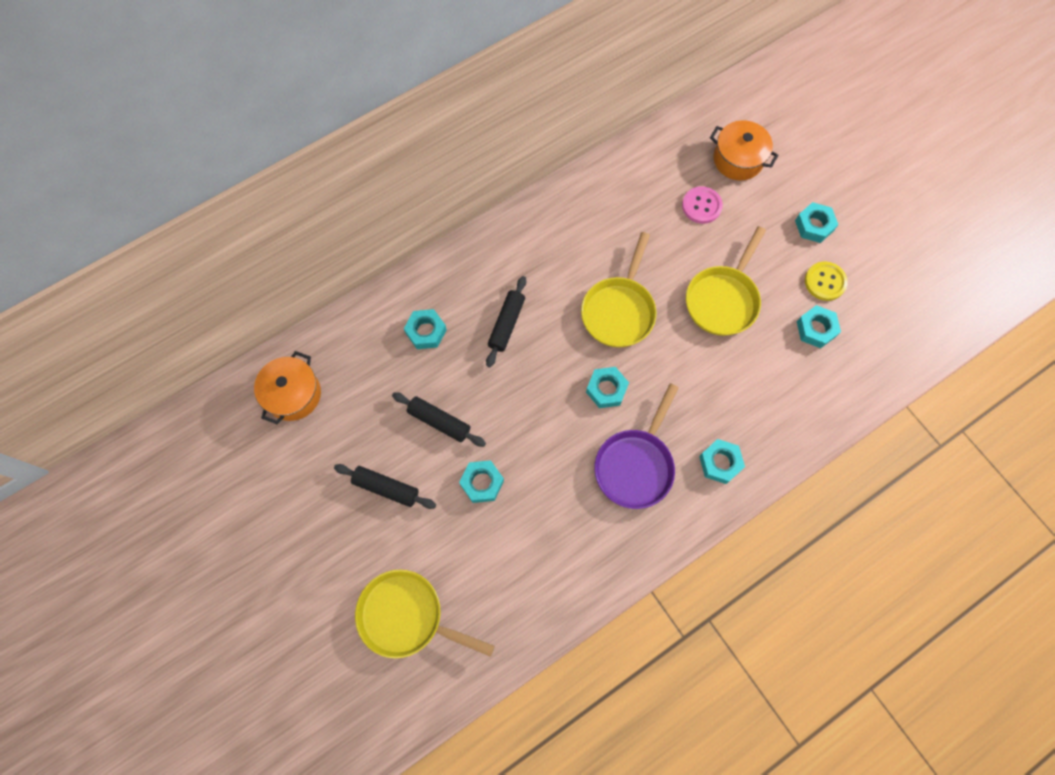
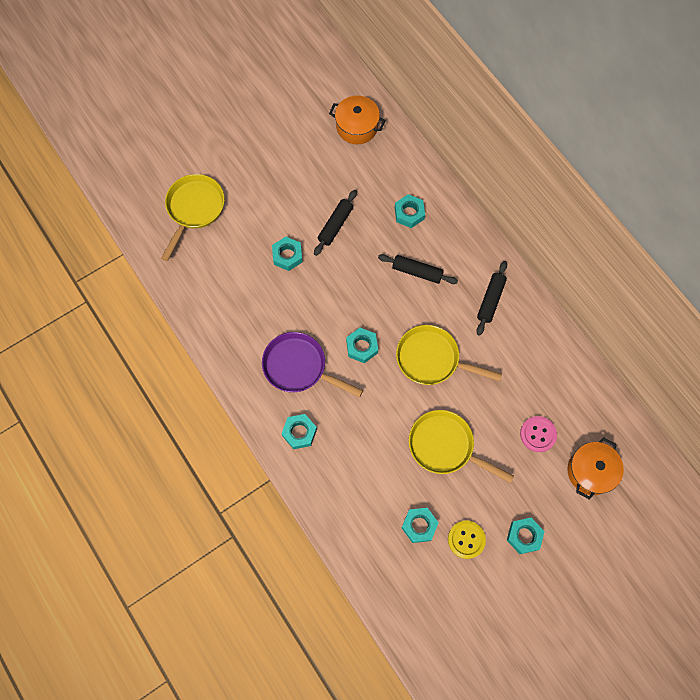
camera: 90 degrees right, 0 degrees up
(386, 488) = (285, 192): black rolling pin -> black rolling pin (490, 300)

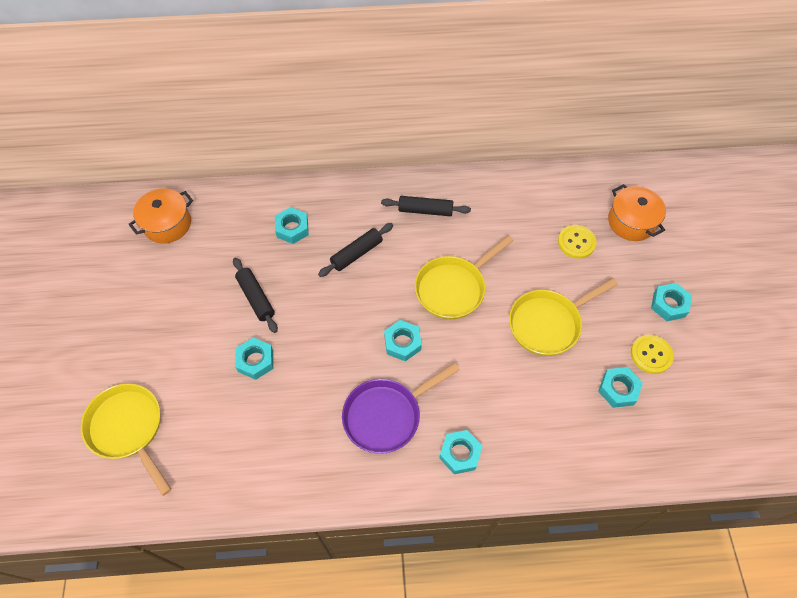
camera: 60 degrees left, 10 degrees down
(490, 300) = (425, 210): black rolling pin -> black rolling pin turned 45 degrees counterclockwise
(538, 434) = (576, 242): pink button -> yellow button

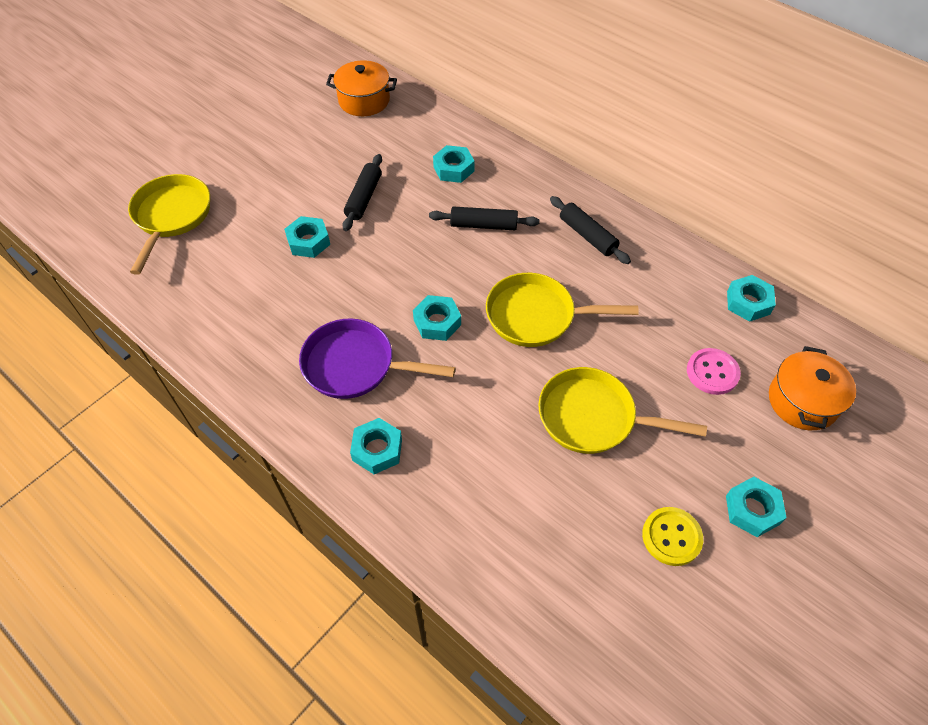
camera: 45 degrees right, 5 degrees down
(576, 242) = (712, 372): yellow button -> pink button
(618, 389) = (595, 535): turquoise nut -> turquoise nut (748, 302)

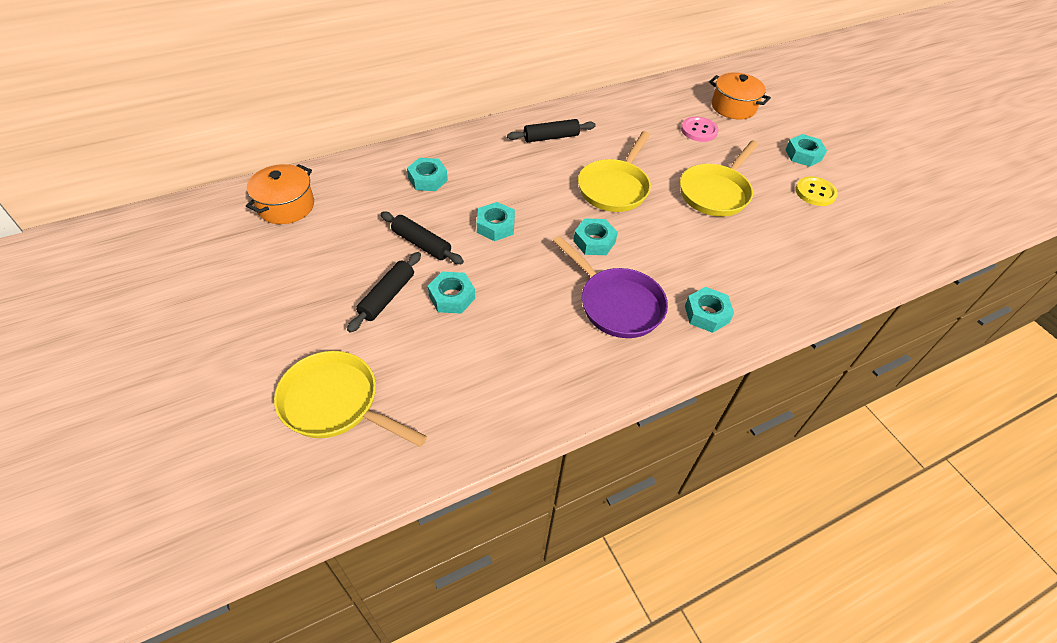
camera: 70 degrees left, 5 degrees down
(356, 365) = (616, 304): purple pan -> purple pan turned 75 degrees counterclockwise
(483, 225) = (505, 184): black rolling pin -> black rolling pin (387, 297)
(748, 302) = (650, 96): turquoise nut -> turquoise nut (495, 226)

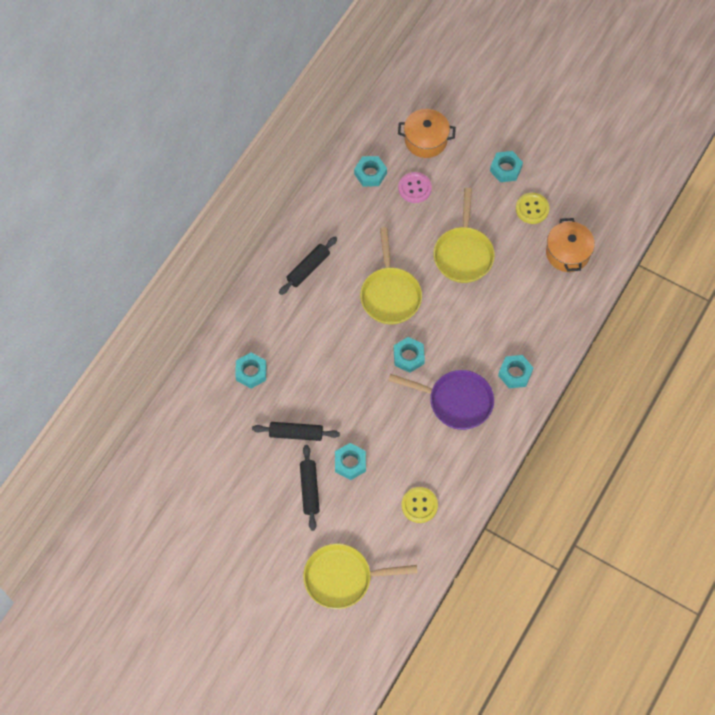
camera: 30 degrees left, 15 degrees up
(286, 206) = (173, 462): orange pot -> orange pot (567, 253)
(492, 380) = (419, 505): none -> yellow button
(495, 226) = (333, 386): turquoise nut -> turquoise nut (370, 174)

